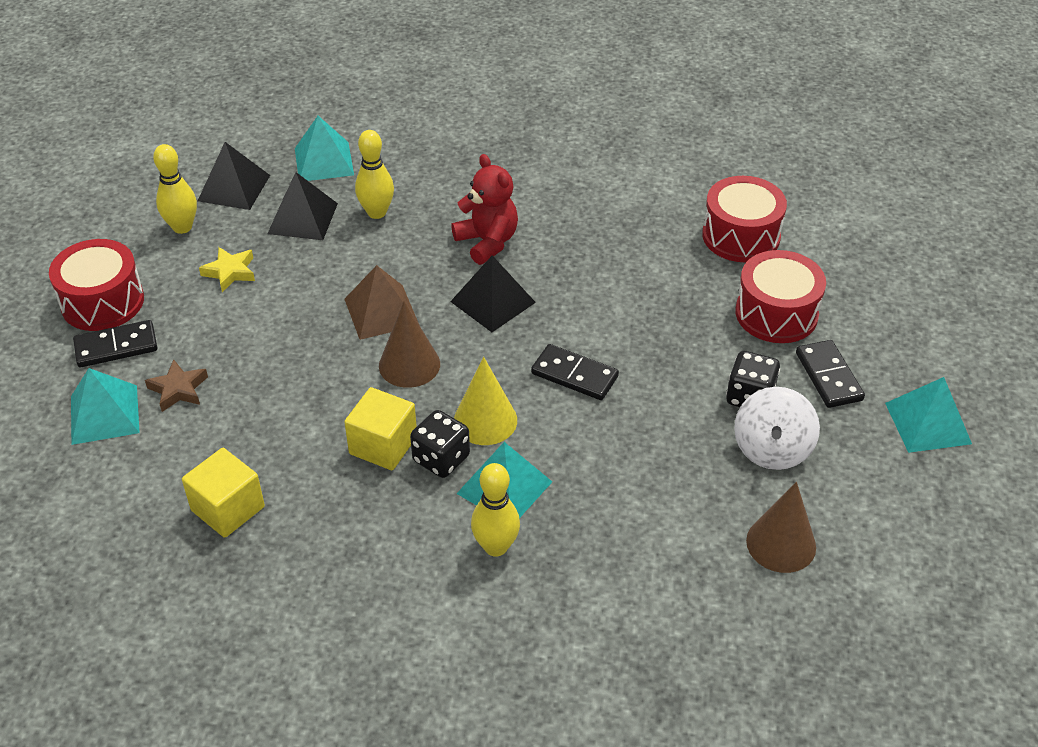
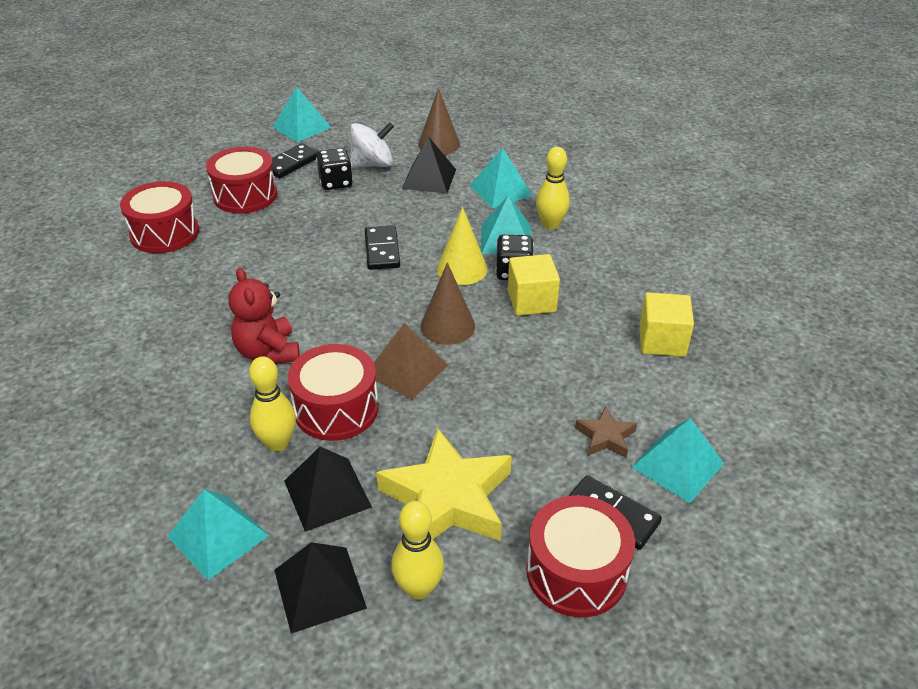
camera: 125 degrees left, 5 degrees down
(230, 272) = (448, 498): yellow star -> yellow star, size x2.10
(379, 254) = (336, 409): none -> red drum
(487, 242) = (268, 352): red teddy bear -> red teddy bear turned 45 degrees counterclockwise
(493, 301) = (341, 317): black pyramid -> black pyramid (429, 179)
(610, 543) = (500, 190): none -> turquoise pyramid

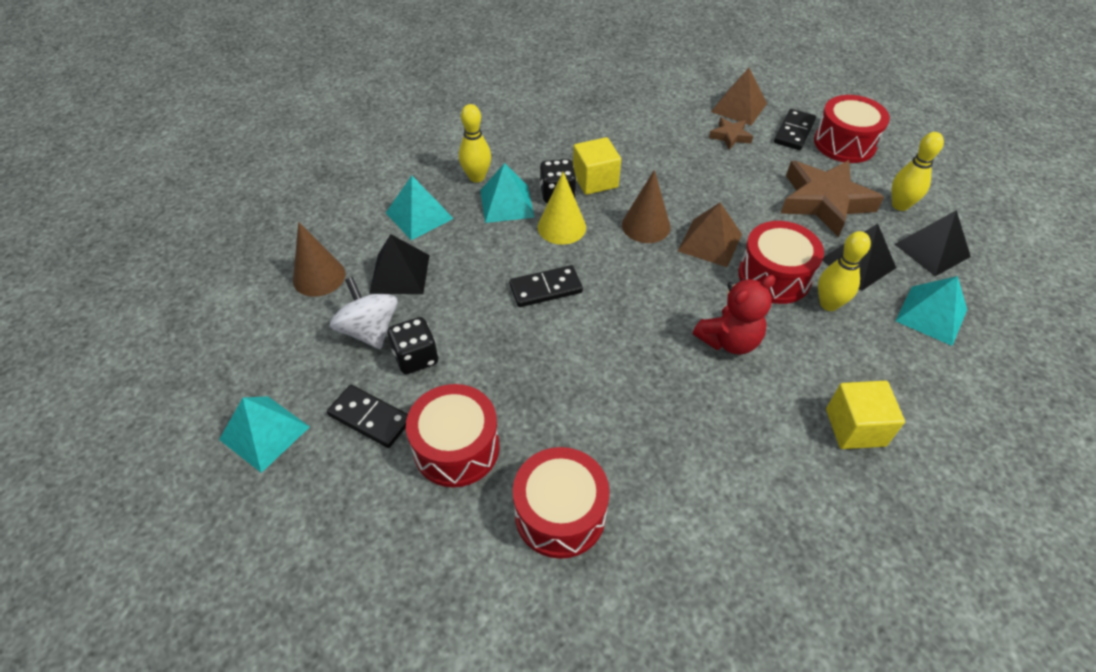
camera: 100 degrees left, 10 degrees up
(448, 498) = (824, 202): yellow star -> brown star
(662, 341) = (620, 114): yellow cube -> yellow cube (855, 427)
(677, 465) = (739, 107): turquoise pyramid -> brown pyramid

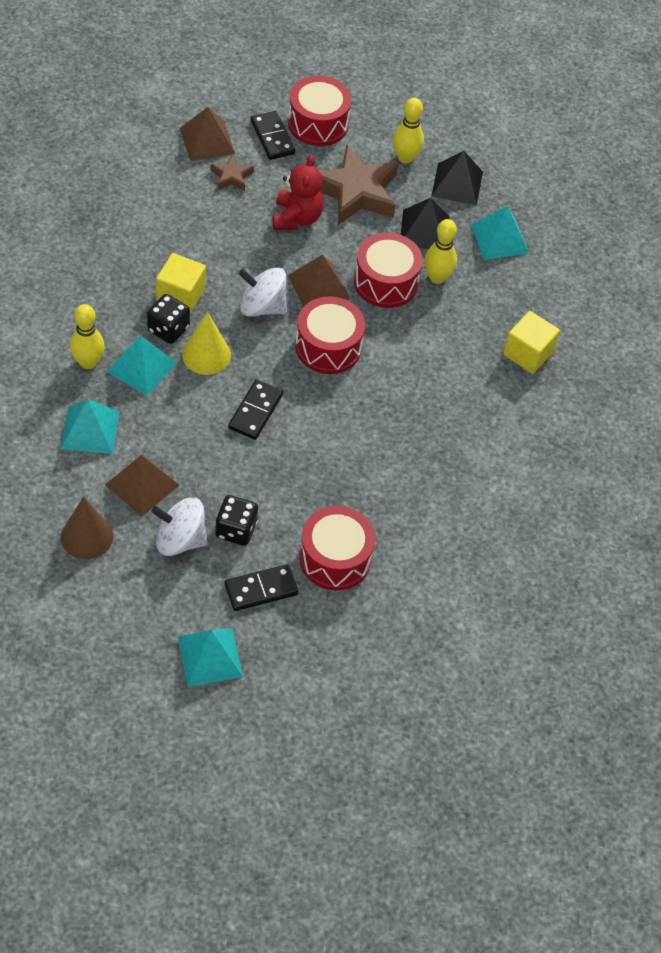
camera: 55 degrees left, 5 degrees up
(400, 274) = (142, 485): black pyramid -> brown pyramid
(560, 514) = (435, 540): red drum -> red drum (328, 347)
(646, 225) = (262, 307): brown cone -> white spinning top
(729, 340) = (407, 353): red teddy bear -> red teddy bear (296, 218)

